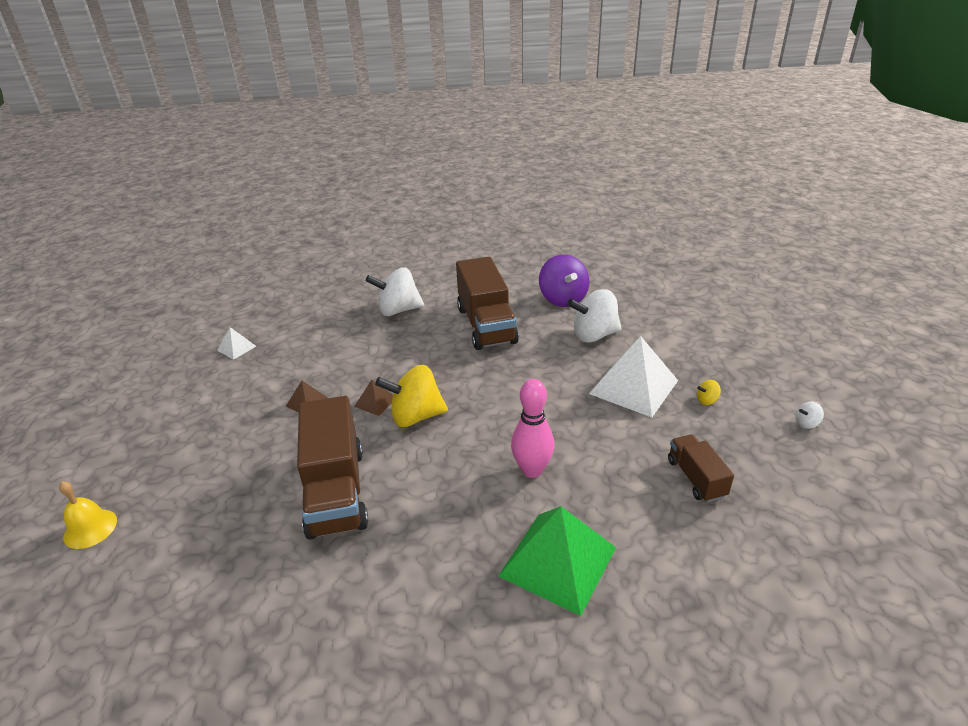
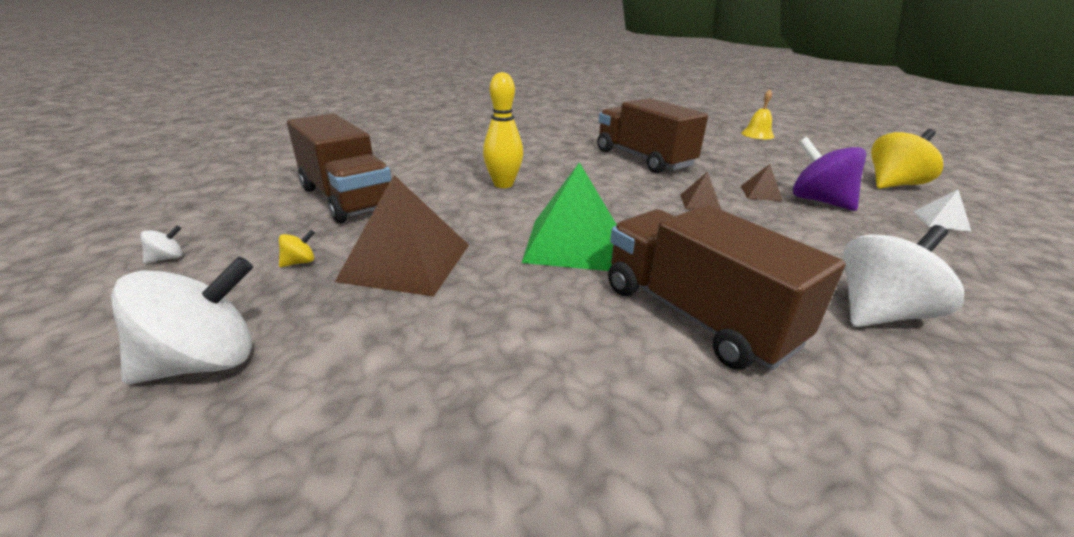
camera: 155 degrees right, 5 degrees down
(416, 416) = (645, 199): yellow spinning top -> yellow spinning top (893, 184)
(532, 470) = (503, 184): pink bowling pin -> yellow bowling pin
(558, 561) = (462, 155): green pyramid -> green pyramid (573, 244)
(563, 299) = (600, 430): purple spinning top -> purple spinning top (819, 201)
(594, 335) = (485, 335): white spinning top -> white spinning top (205, 362)
(634, 387) = (406, 262): white pyramid -> brown pyramid
(696, 478) = (346, 198): brown truck -> brown truck, size x1.88

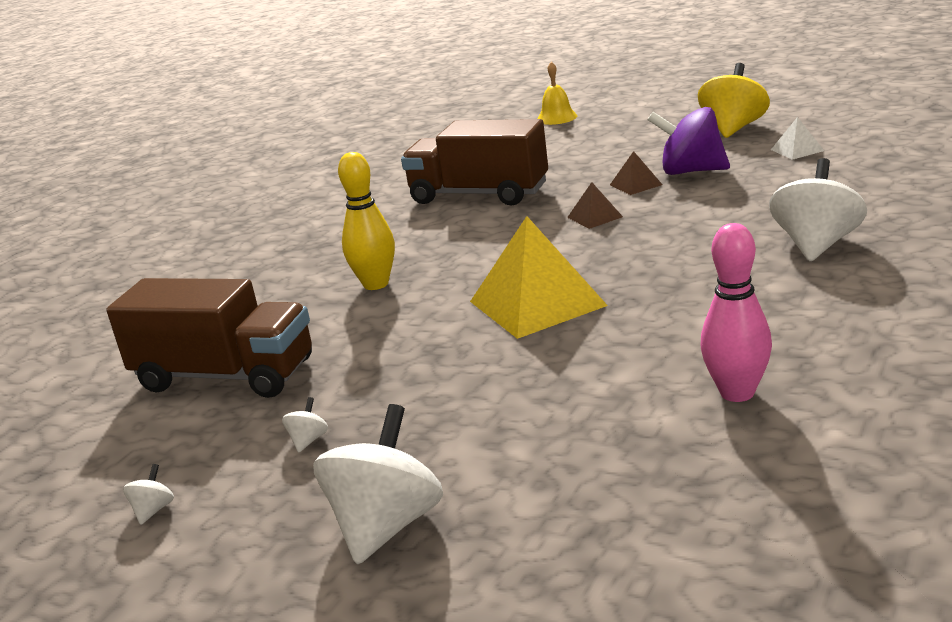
camera: 30 degrees left, 5 degrees down
(300, 262) = (308, 440): yellow spinning top -> white spinning top
(406, 262) = (412, 389): brown pyramid -> none
(573, 244) = (537, 303): green pyramid -> yellow pyramid
(614, 430) = (737, 393): none -> pink bowling pin
(696, 315) = (703, 306): brown truck -> none

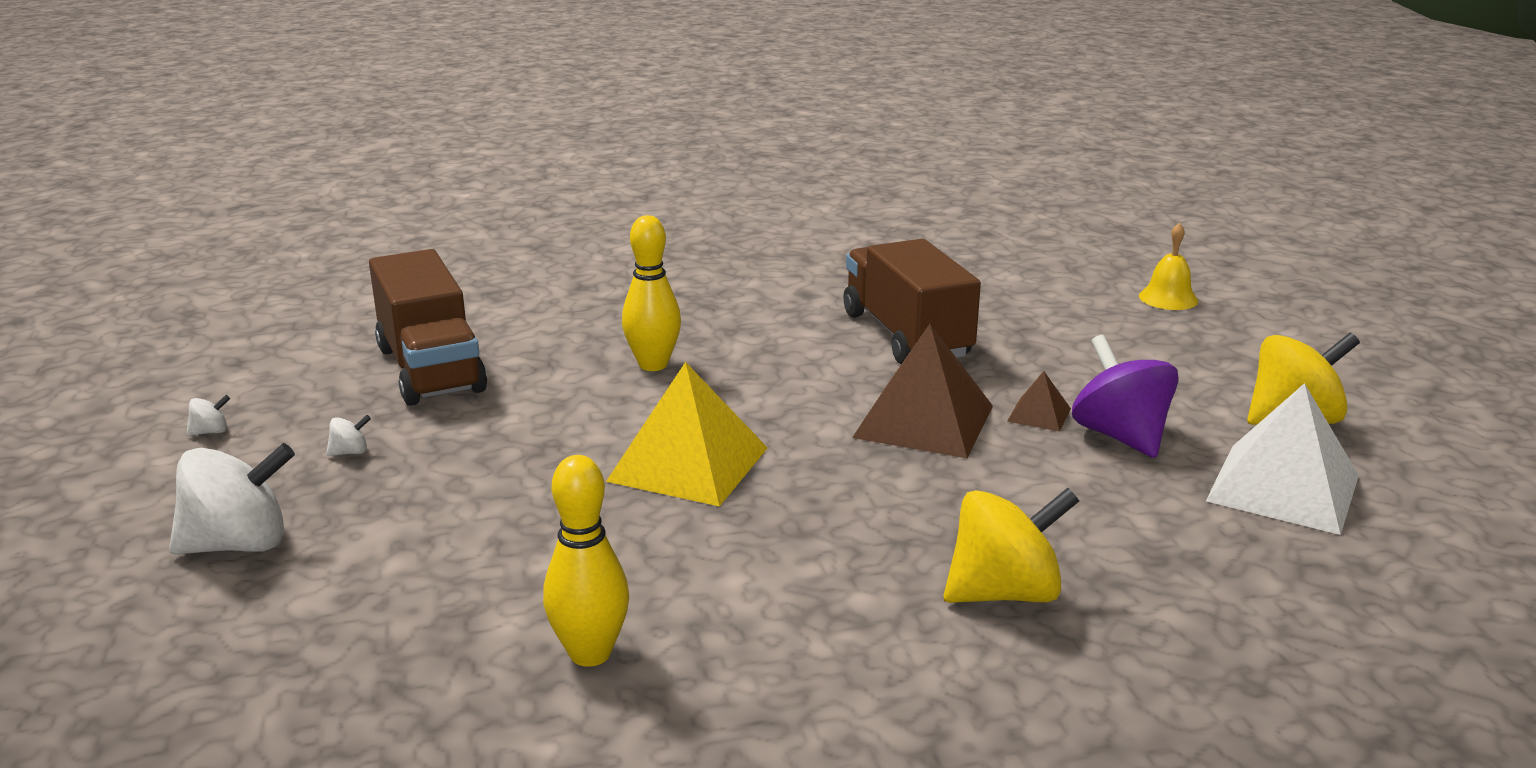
camera: 45 degrees right, 0 degrees up
(594, 217) = (924, 421): brown pyramid -> brown pyramid, size x2.16
(737, 393) = (590, 653): pink bowling pin -> yellow bowling pin
(797, 150) = (1283, 488): white pyramid -> white pyramid, size x2.16
(816, 245) = (1004, 593): white spinning top -> yellow spinning top

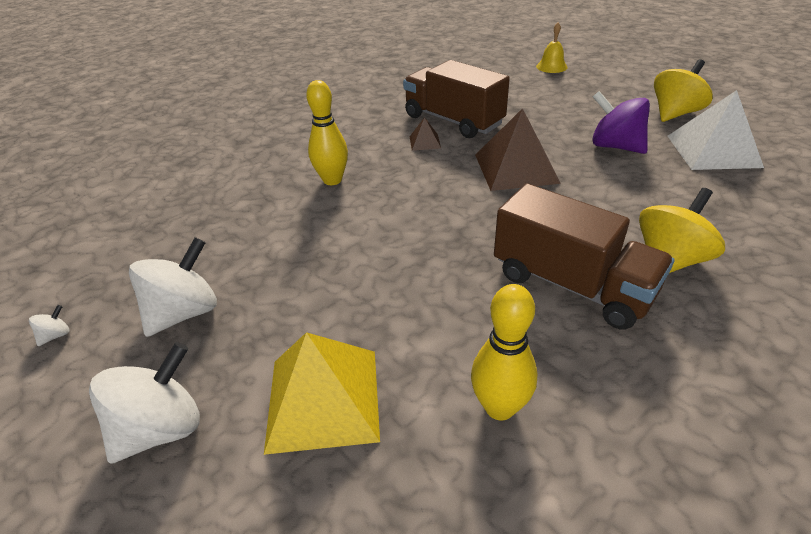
camera: 25 degrees left, 15 degrees up
(350, 452) = (185, 312): white spinning top -> white spinning top, size x2.44
(430, 369) = (188, 228): brown truck -> brown truck (571, 284)
(688, 464) = (419, 240): yellow pyramid -> yellow pyramid (323, 399)
(1039, 414) = (566, 146): brown pyramid -> brown pyramid (425, 142)

